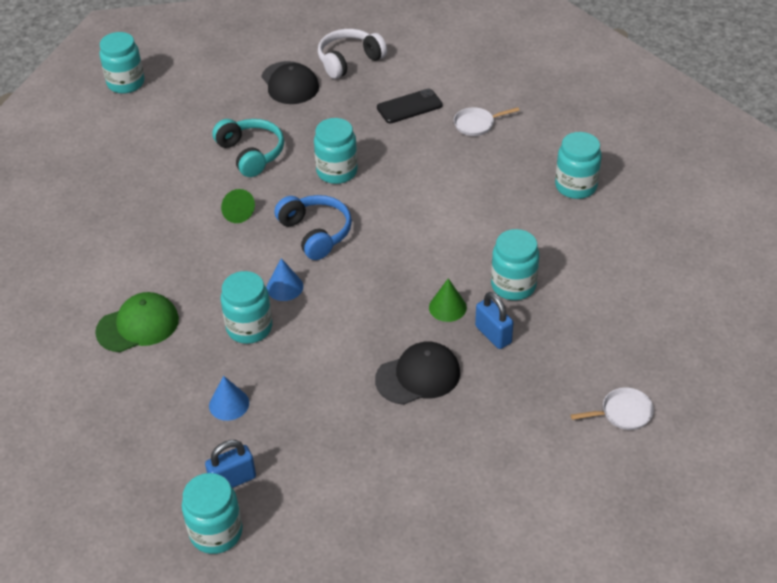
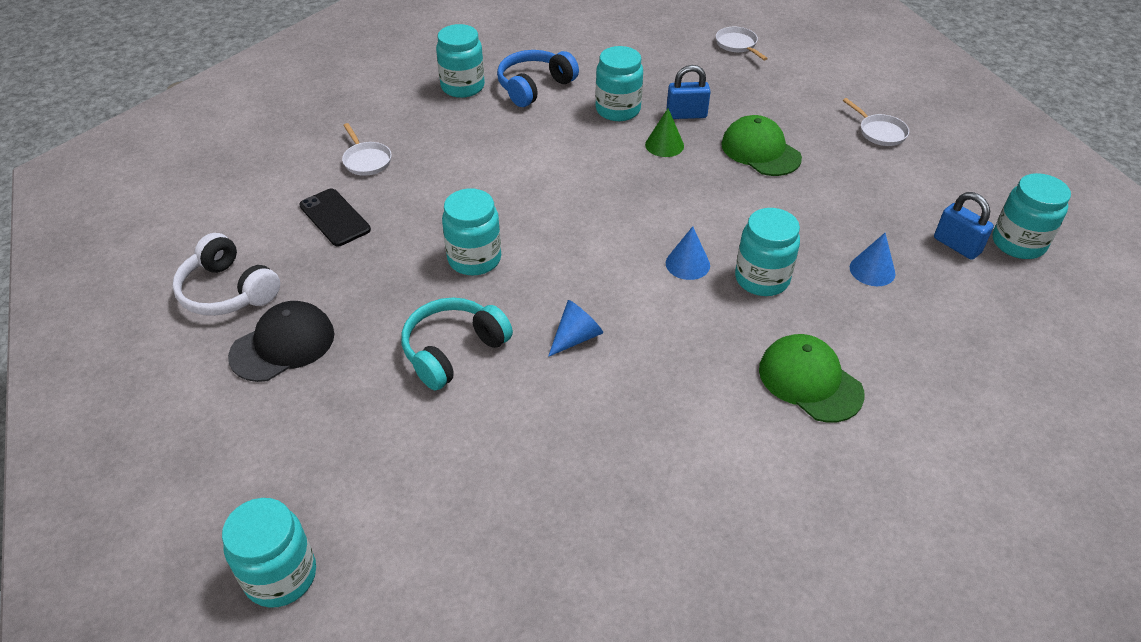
camera: 105 degrees left, 0 degrees up
(236, 212) = (576, 337): green cone -> blue cone
(315, 233) = (591, 256): blue headphones -> blue headphones (534, 87)
(418, 376) = (760, 151): black cap -> green cap
(421, 488) = (880, 132): none -> white pan
(493, 334) = (686, 115): blue padlock -> blue padlock turned 45 degrees clockwise

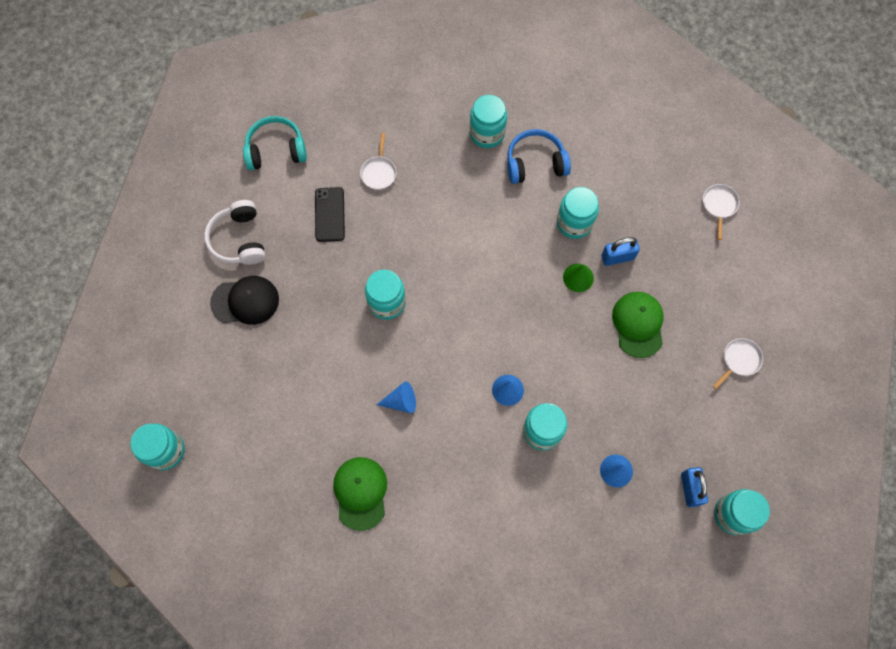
camera: 35 degrees right, 25 degrees up
(453, 351) = (329, 366): turquoise headphones -> turquoise headphones (276, 150)
(686, 115) = (617, 257): blue padlock -> blue padlock turned 45 degrees counterclockwise
(810, 381) = (504, 520): green cap -> green cap (360, 493)
(880, 132) = (739, 360): white pan -> white pan turned 135 degrees counterclockwise

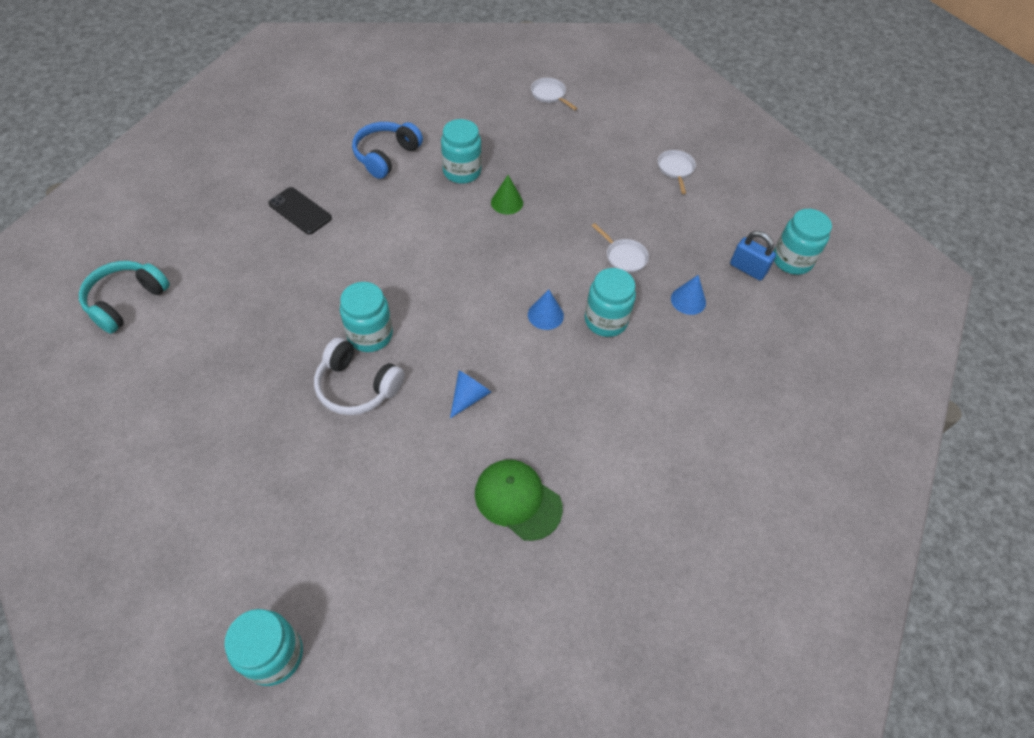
camera: 50 degrees left, 15 degrees down
(239, 239) = (161, 398): white headphones -> white headphones (357, 386)
(245, 301) = (223, 443): black cap -> none
(330, 214) = (239, 311): black phone -> black phone (300, 211)
(379, 172) = (254, 249): white pan -> white pan (624, 257)
(487, 133) = (323, 163): turquoise jar -> none
(617, 257) = (519, 170): blue padlock -> none
(638, 324) = (585, 199): green cap -> none

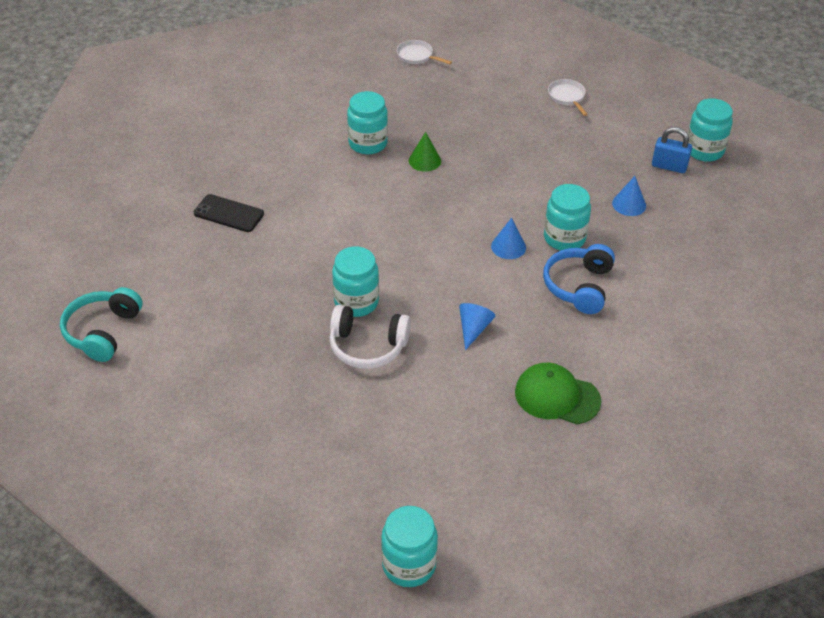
camera: 15 degrees left, 10 degrees down
(386, 156) = (286, 146): blue headphones -> blue headphones (579, 286)
(624, 257) = (555, 182): white pan -> none

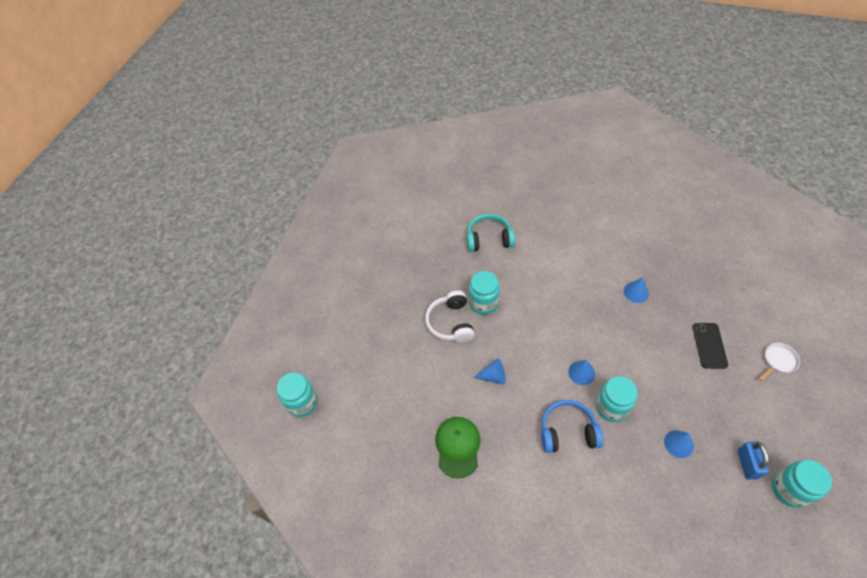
camera: 75 degrees right, 10 degrees up
(103, 332) = (405, 199): turquoise headphones -> turquoise headphones (489, 239)
(229, 213) = (521, 211): black phone -> black phone (709, 345)
(368, 143) = (630, 254): turquoise jar -> none
(417, 56) = (746, 247): white pan -> none
(424, 160) = (636, 292): green cone -> blue cone

